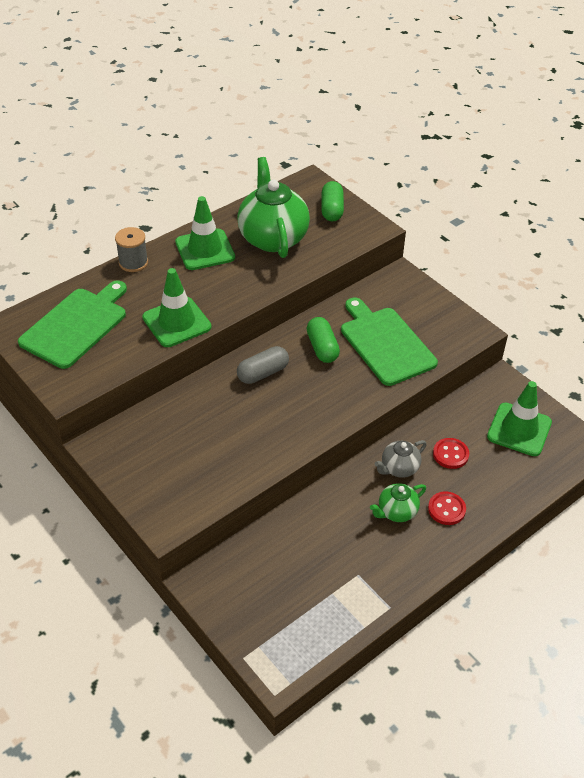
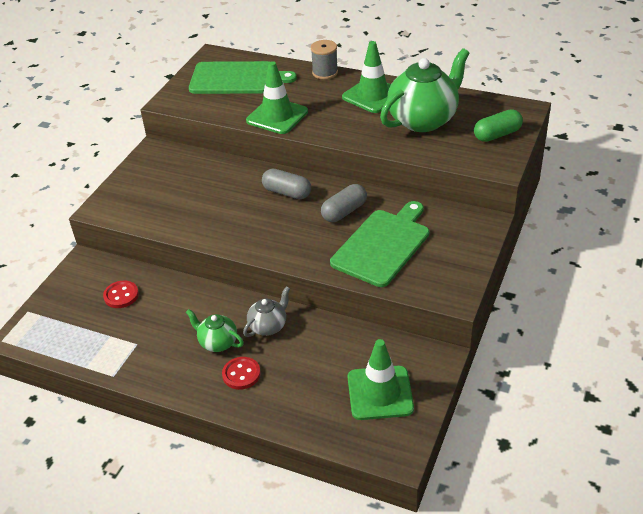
camera: 65 degrees right, 5 degrees down
(322, 348) = (344, 212): green capsule -> grey capsule
(399, 468) = (268, 326): grey teapot -> grey teapot turned 105 degrees clockwise
(450, 454) = (310, 354): red button -> red button (121, 295)

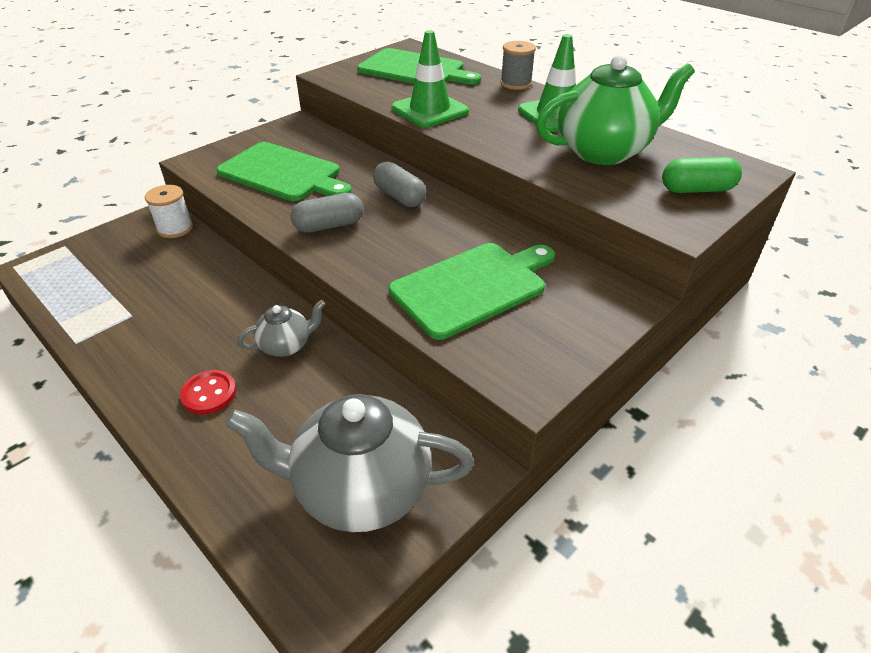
camera: 20 degrees right, 0 degrees up
(108, 269) = (175, 228): none -> white spool
(121, 295) = (163, 259): red button -> none
(182, 199) = (283, 173): none -> green cutting board
(217, 342) = (215, 344): green teapot -> none
(344, 212) = (451, 235): grey capsule -> grey capsule (329, 225)
(380, 393) = (359, 489): green traffic cone -> grey teapot

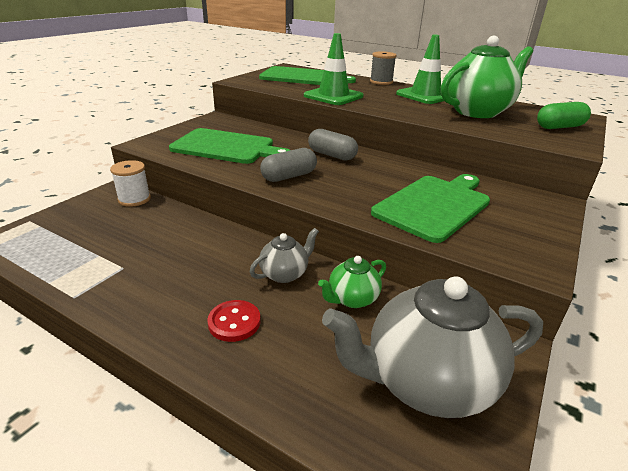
camera: 15 degrees left, 10 degrees down
(340, 386) = (352, 299): none -> green teapot

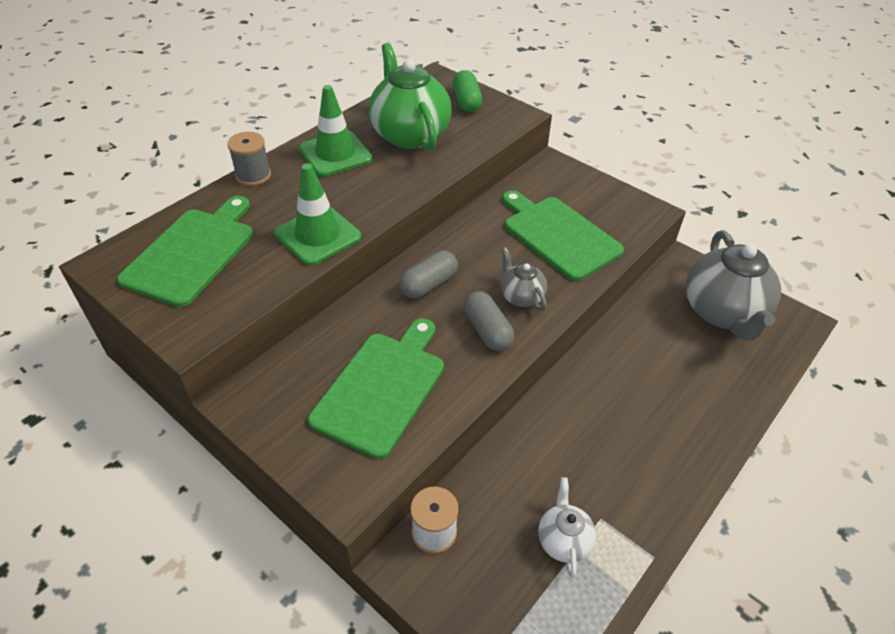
camera: 80 degrees left, 15 degrees up
(109, 249) = (563, 540): none -> white teapot
(234, 322) = (677, 417): red button -> none
(285, 273) = (607, 375): grey teapot -> grey teapot (521, 296)
(352, 299) = (641, 334): green teapot -> none

